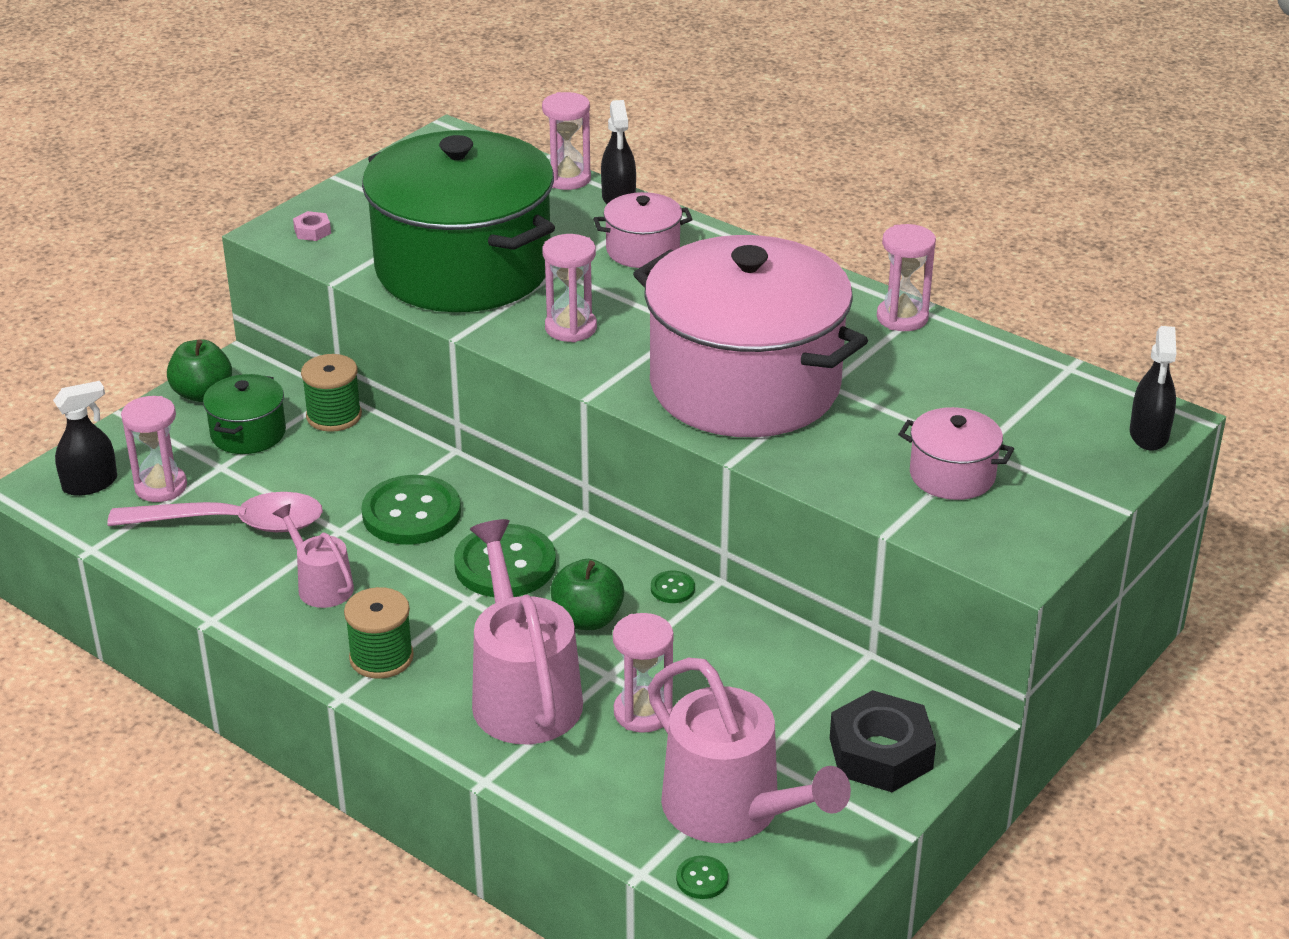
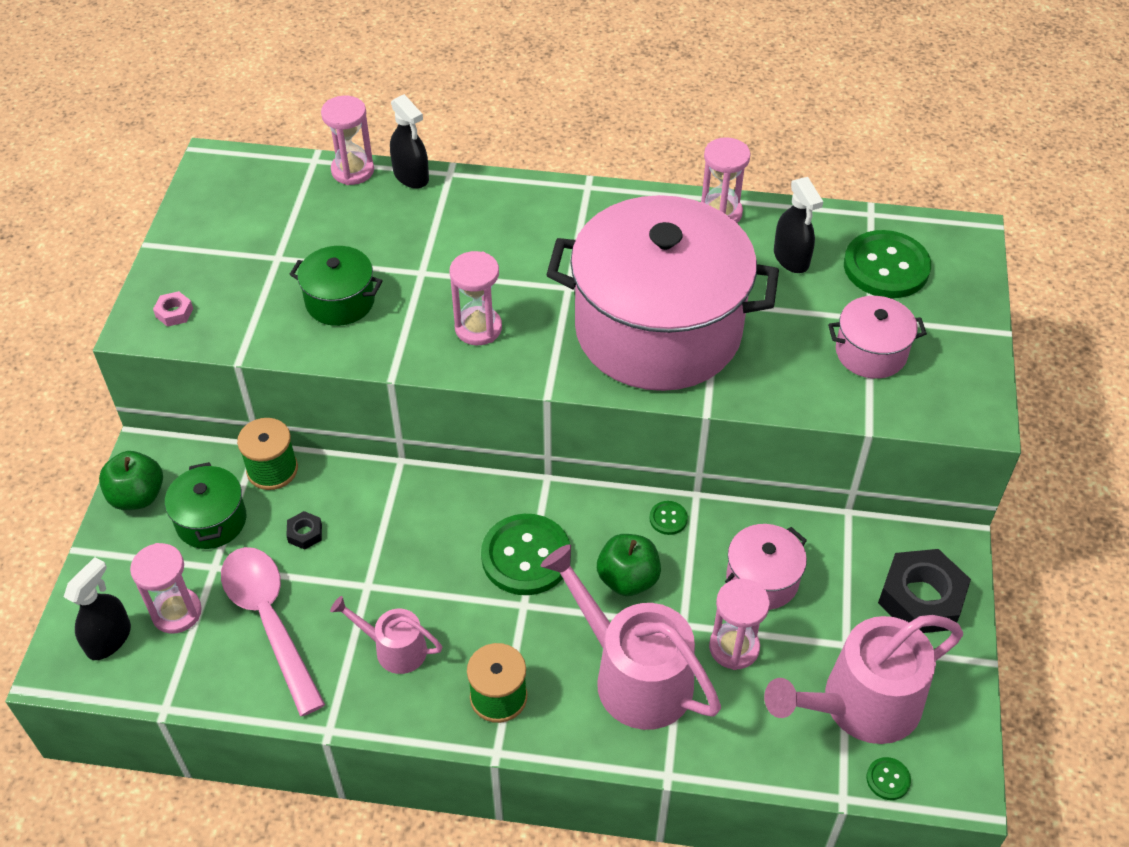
camera: 30 degrees left, 15 degrees up
(232, 523) = (270, 621): pink spoon -> pink spoon turned 90 degrees counterclockwise
(320, 472) = (305, 533): none -> black nut
(411, 513) = (413, 540): green button -> green button (886, 267)
(463, 268) = (340, 301): green pot -> green pot, size x0.42
(643, 250) = (473, 223): pink pot -> pink pot (762, 580)
(731, 810) = (861, 704): pink watering can -> pink watering can turned 135 degrees clockwise
(1149, 435) = (969, 255): black spray bottle -> black spray bottle (791, 258)

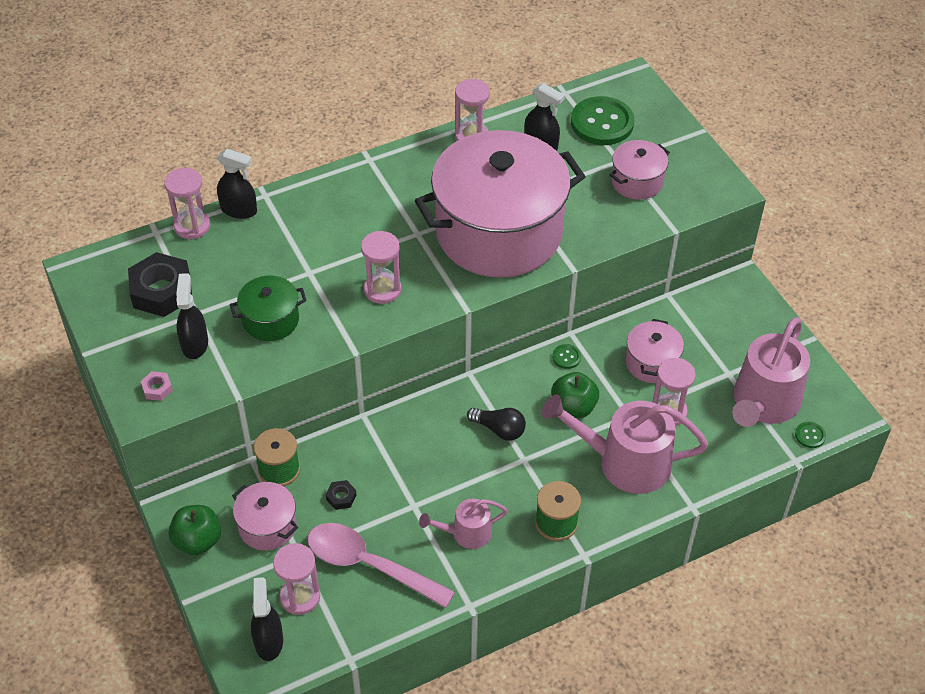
camera: 35 degrees left, 0 degrees up
(211, 520) = (267, 526): green pot -> pink pot
(248, 287) = (195, 344): none -> black spray bottle
(526, 556) = (499, 429): green button -> black light bulb
(921, 598) = (748, 323): black nut -> black nut (161, 291)

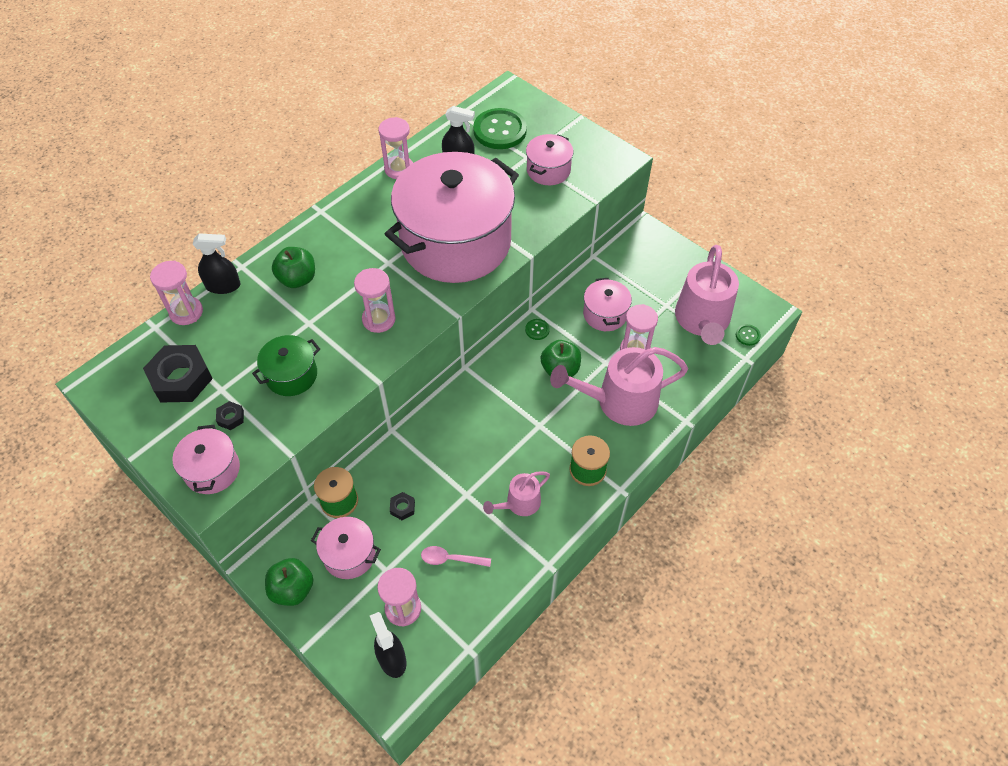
camera: 20 degrees left, 5 degrees up
(157, 389) = (212, 470): pink nut -> pink pot
(195, 344) = (231, 418): black spray bottle -> black nut
(316, 224) = (297, 279): none -> green apple
(370, 565) = (451, 559): pink spoon -> pink spoon, size x0.49
(499, 429) = (509, 406): black light bulb -> none

